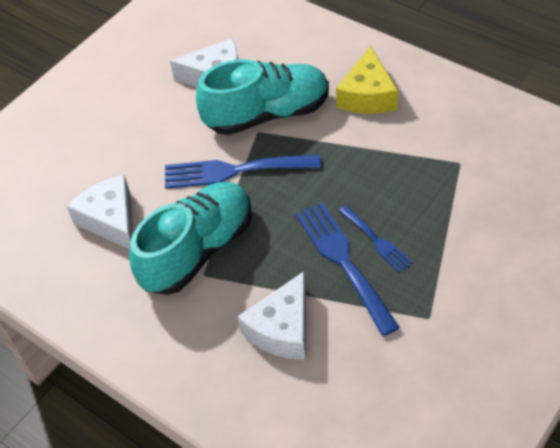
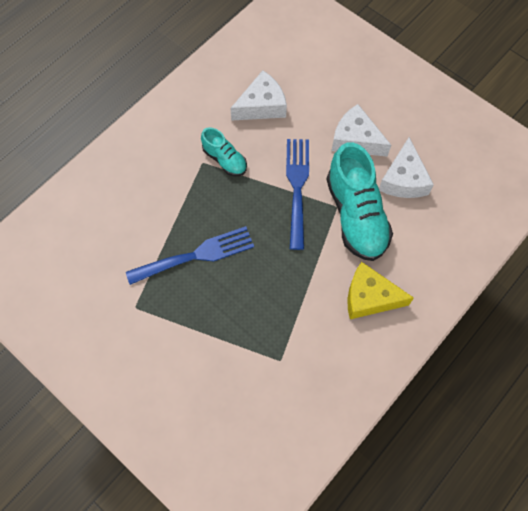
camera: 90 degrees right, 15 degrees up
(198, 250) = (224, 160): turquoise shoe -> turquoise shoe, size x0.52
(282, 329) = (147, 209): white cheese -> white cheese (355, 139)
(376, 240) = (211, 281): blue fork -> none

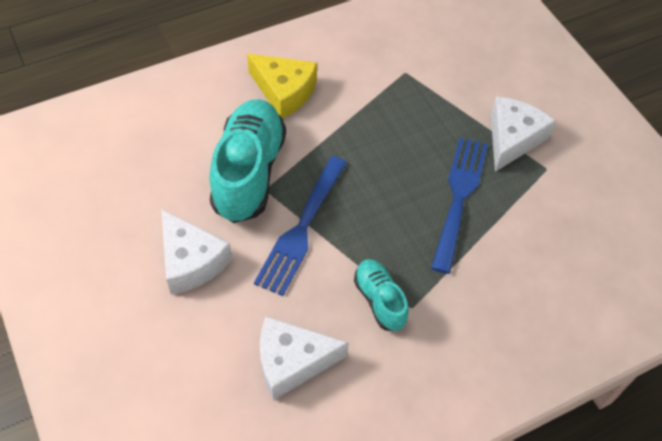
camera: 160 degrees left, 10 degrees down
(196, 255) = (459, 196): blue fork -> blue fork turned 105 degrees clockwise
(403, 179) = (166, 191): white cheese -> white cheese (512, 139)

